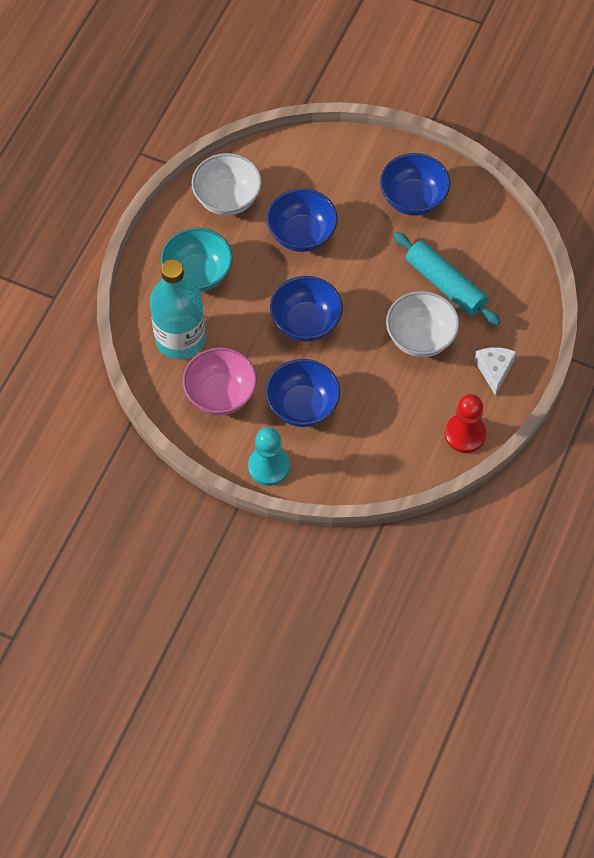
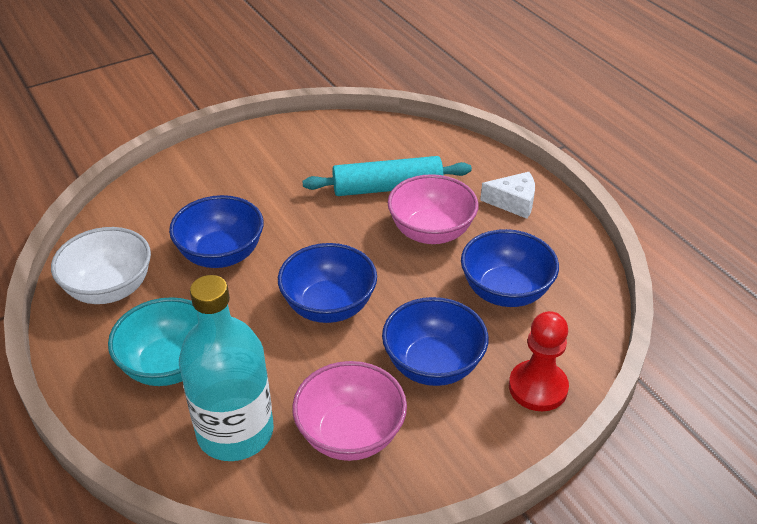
camera: 55 degrees left, 20 degrees down
(269, 467) = (491, 442): turquoise pawn -> none
(413, 199) = (273, 163): blue bowl -> blue bowl (505, 291)
(420, 338) = (431, 232): white bowl -> pink bowl
(465, 434) = (572, 256): red pawn -> red pawn (538, 387)
(494, 370) = (513, 202): white cheese -> white cheese turned 150 degrees clockwise

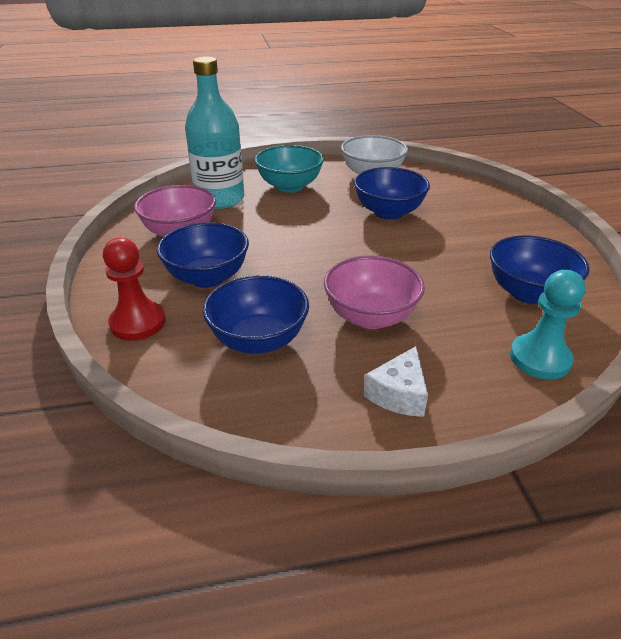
camera: 110 degrees right, 5 degrees down
(329, 306) = (304, 245): blue bowl -> blue bowl (528, 293)
(387, 187) = (455, 306): turquoise rolling pin -> none
(431, 144) = (540, 358): none -> turquoise pawn

